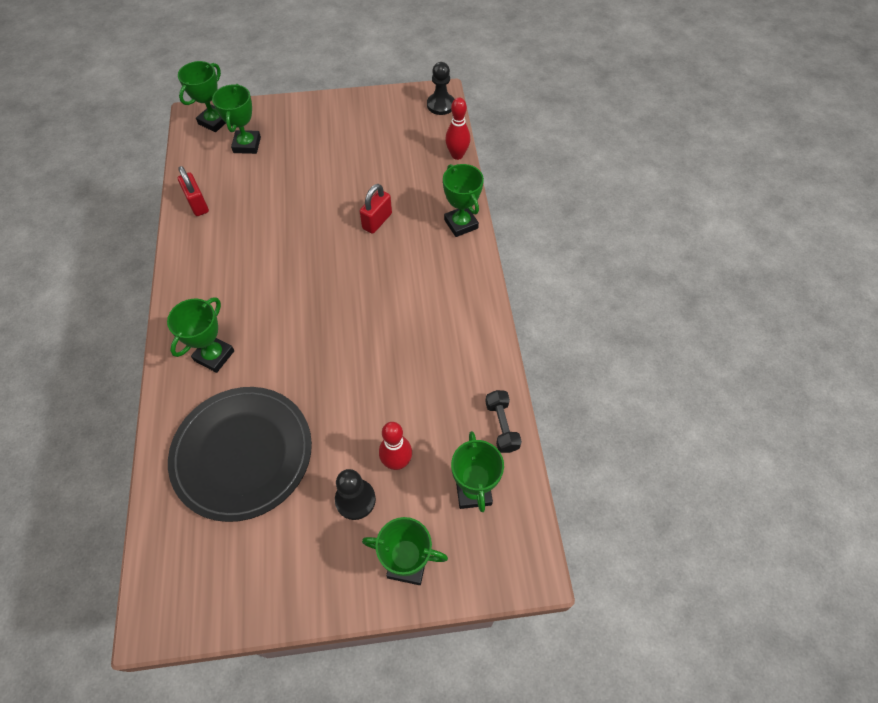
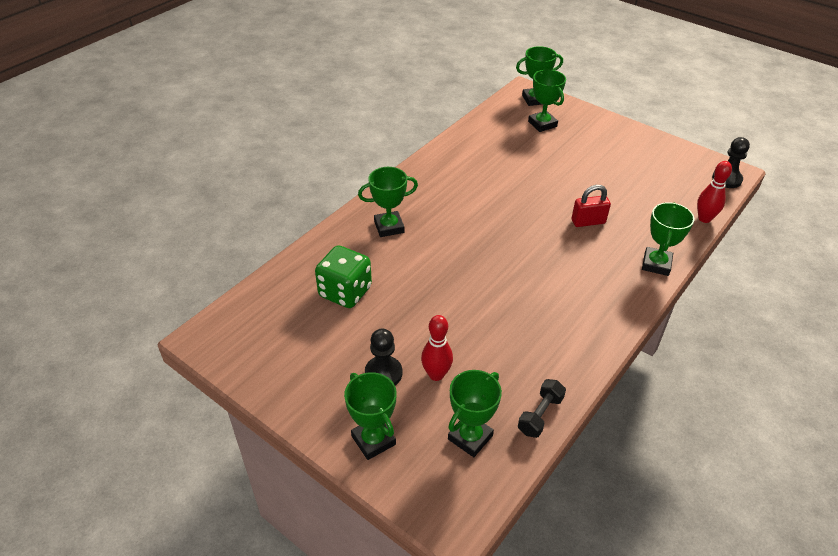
camera: 45 degrees right, 15 degrees down
(197, 204) = (472, 139): red padlock -> none
(242, 454) = (345, 292): black plate -> green dice
(247, 145) = (542, 124): green trophy -> green trophy turned 75 degrees counterclockwise

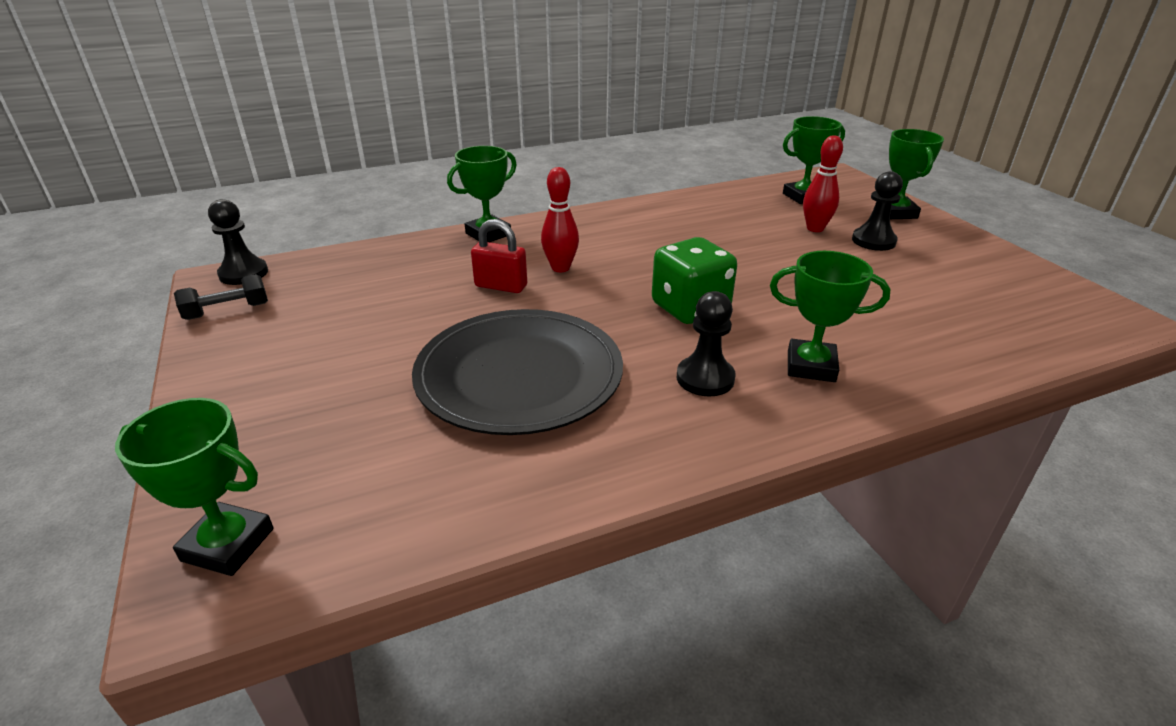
camera: 150 degrees left, 10 degrees down
(345, 292) = (908, 310): green dice -> green dice (690, 308)
(435, 202) = (705, 378): none -> black pawn
(515, 175) = (519, 376): none -> black plate
(540, 415) = (731, 192): black dumbbell -> black dumbbell (227, 311)
(542, 124) = (325, 461): green trophy -> none
(704, 218) = (360, 250): red bowling pin -> red bowling pin (560, 268)

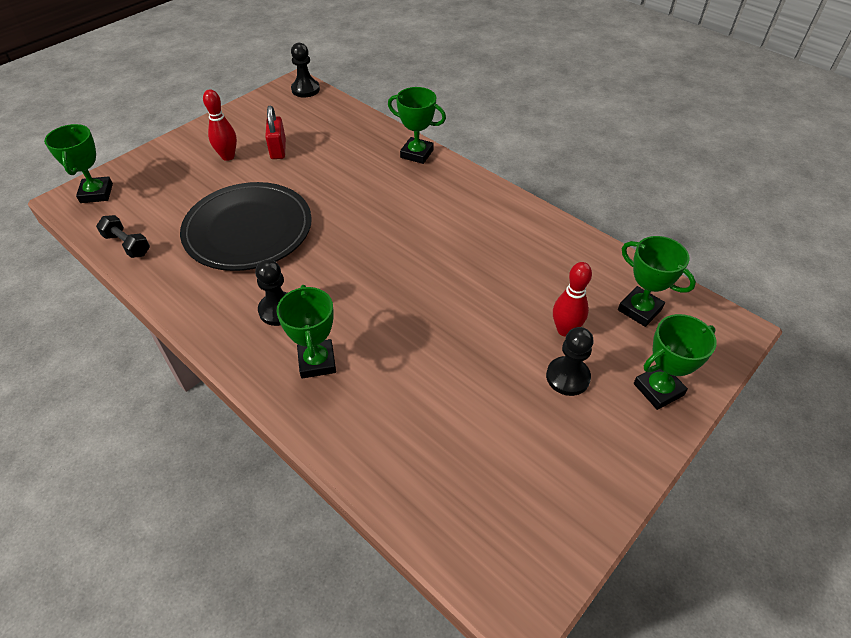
camera: 65 degrees right, 15 degrees up
(227, 311) = (264, 104): black dumbbell -> black dumbbell (127, 245)
(501, 286) = (347, 186): red padlock -> red padlock (278, 150)
(560, 268) = (388, 203): red bowling pin -> red bowling pin (228, 156)
(690, 308) = (366, 282): green dice -> none

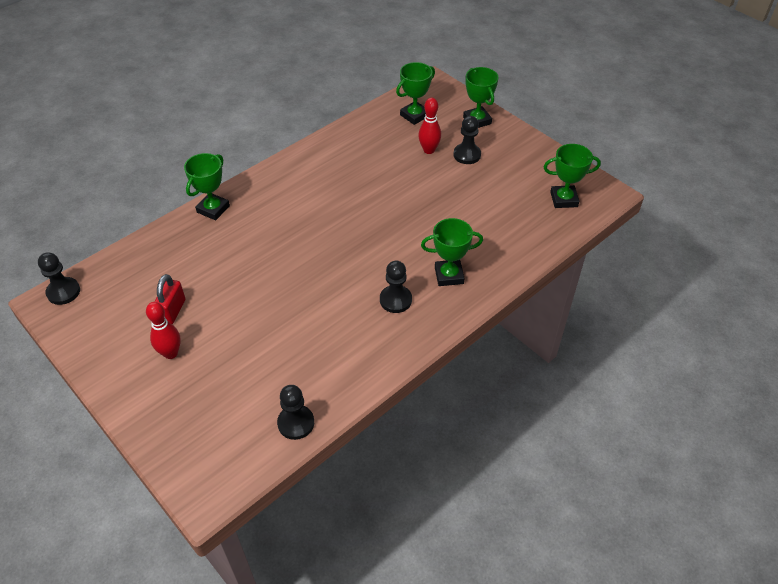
camera: 85 degrees left, 0 degrees up
(96, 193) = (202, 469): green trophy -> green trophy (564, 199)
(127, 245) = (296, 423): black dumbbell -> black pawn
(248, 230) = (293, 327): black plate -> none
(278, 150) = (172, 311): red padlock -> red padlock turned 75 degrees counterclockwise

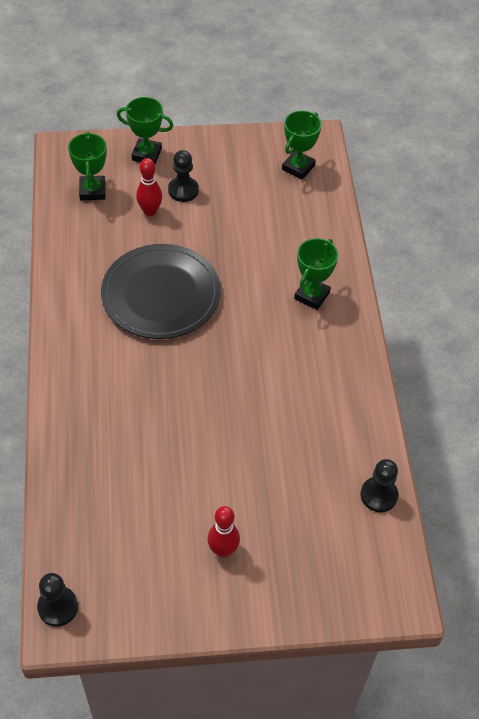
camera: 55 degrees left, 5 degrees up
(172, 311) = (171, 522): red padlock -> none
(213, 209) = (62, 418): green trophy -> none
(362, 196) = (161, 295): none -> black plate
(395, 300) = (306, 348): black pawn -> none

